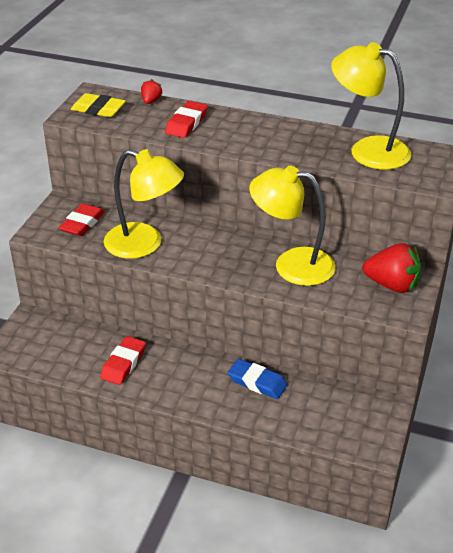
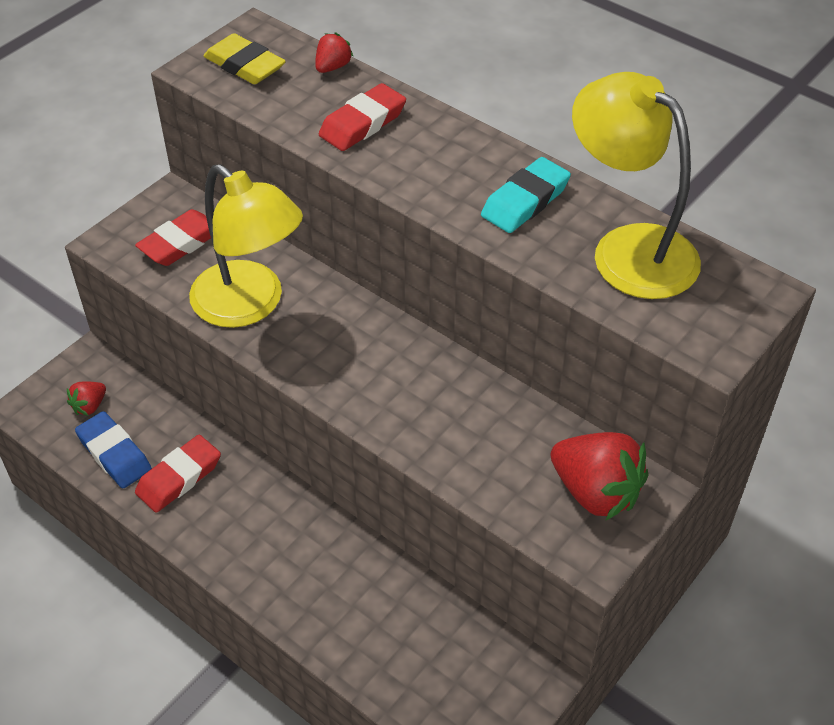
camera: 20 degrees right, 10 degrees up
(44, 341) = (90, 406): none -> red strawberry
(257, 382) = (355, 571): blue eraser -> blue eraser (114, 454)
(291, 264) = (453, 405): yellow lamp -> none
(300, 140) = (525, 201): none -> turquoise eraser

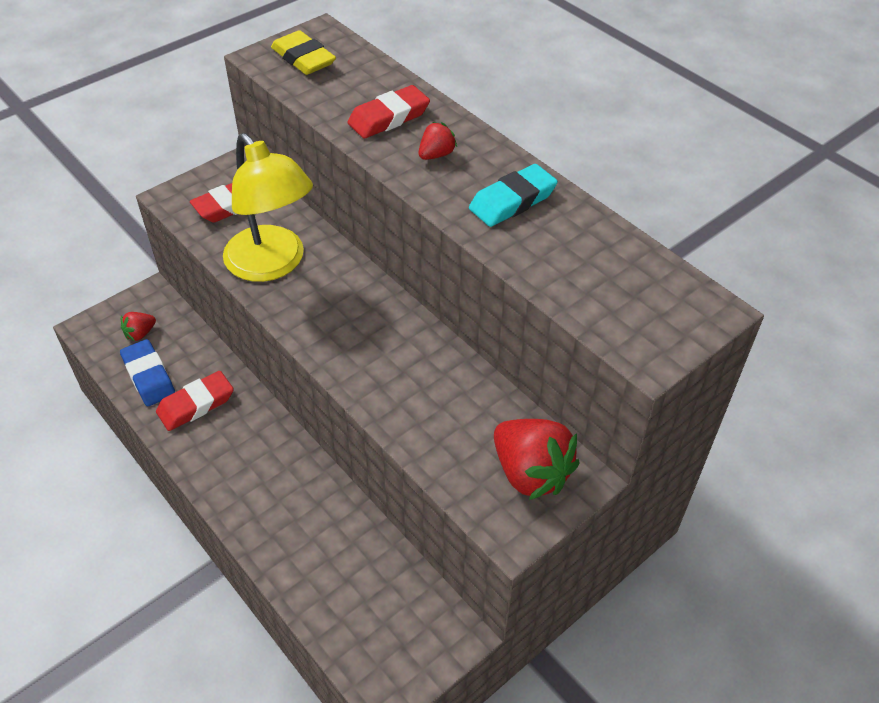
camera: 10 degrees right, 0 degrees up
(332, 67) = (377, 68): red strawberry -> red strawberry (436, 155)
(628, 249) = (595, 255): yellow lamp -> none

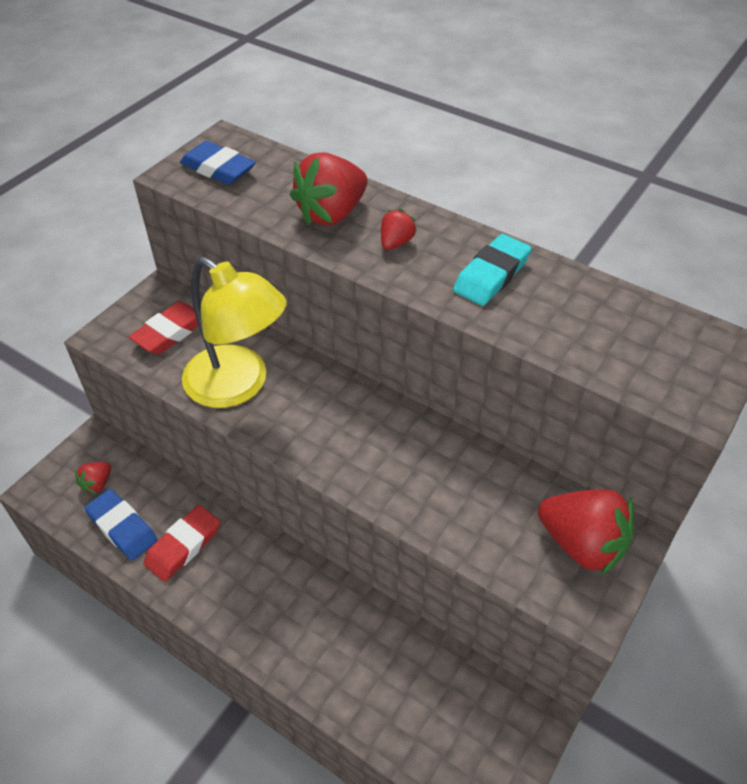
camera: 15 degrees left, 0 degrees up
(303, 58) = (218, 169): yellow eraser -> blue eraser
(389, 118) = (332, 214): red eraser -> red strawberry

